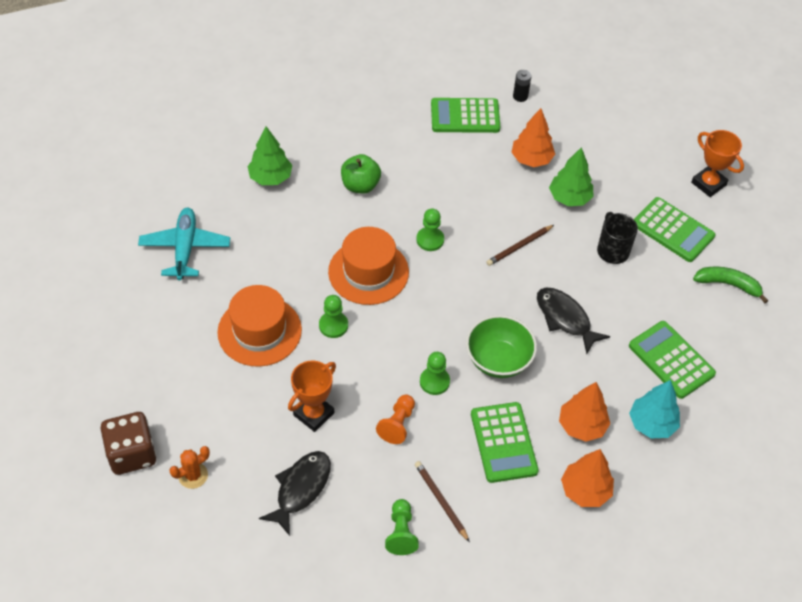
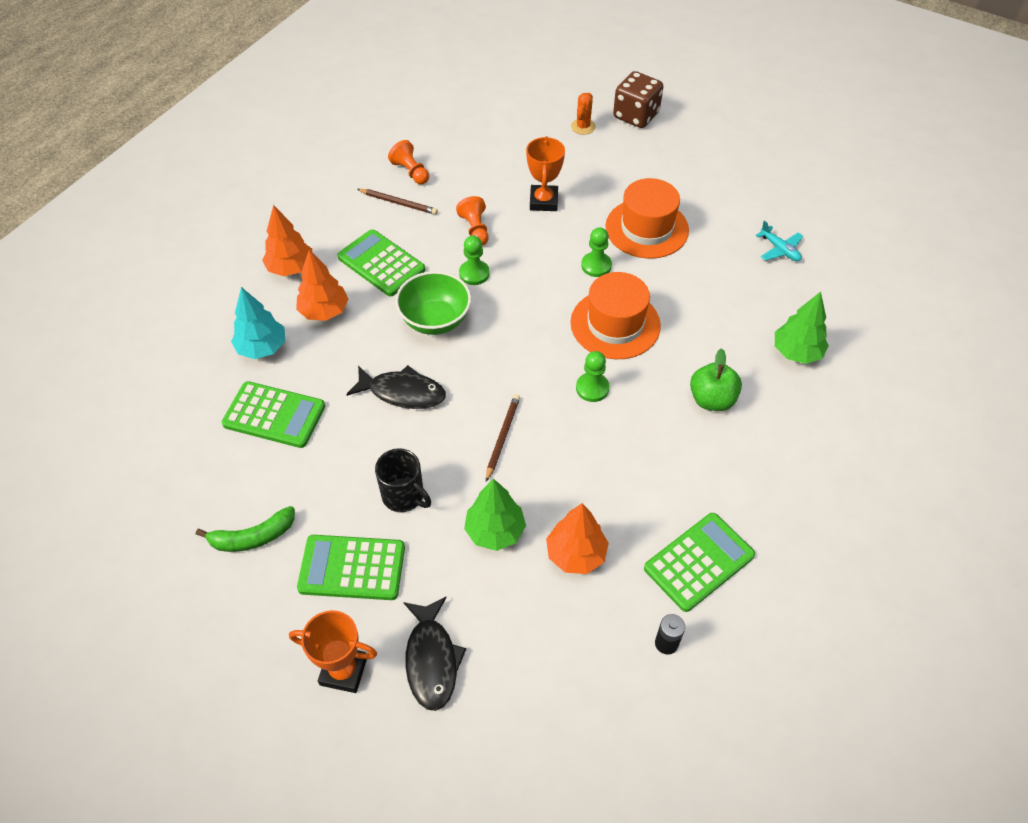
camera: 145 degrees right, 0 degrees up
(185, 248) = (779, 249): turquoise plane -> turquoise plane, size x0.57
(301, 489) = (504, 157): black fish -> black fish (432, 660)
(401, 532) = (411, 172): green pawn -> orange pawn

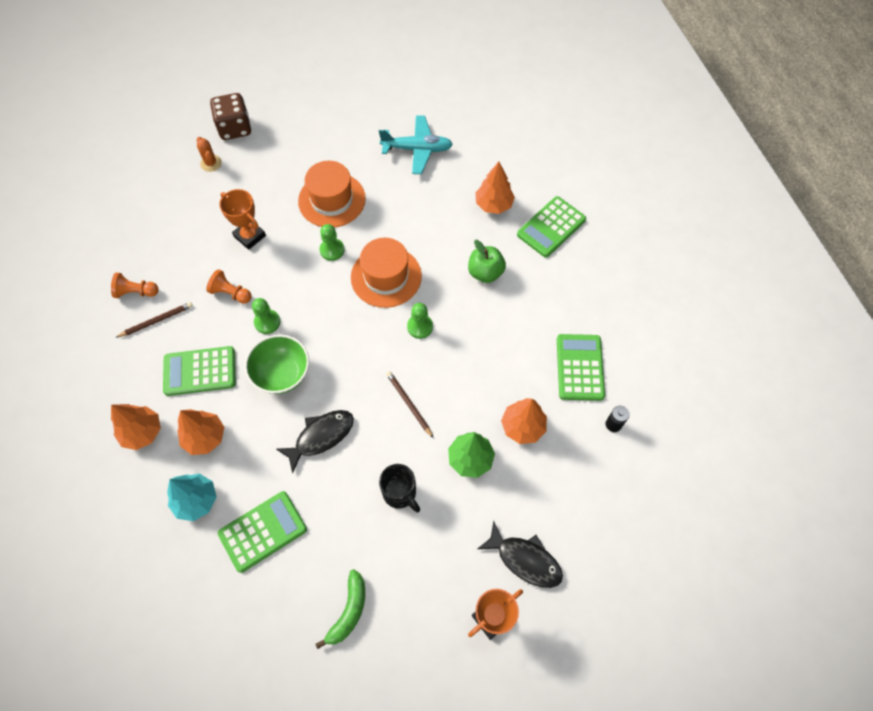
camera: 50 degrees left, 10 degrees up
(352, 568) = (425, 563): green calculator -> green calculator (551, 227)
(404, 496) = (400, 493): black mug -> black mug turned 60 degrees clockwise
(779, 249) = (417, 149): turquoise plane -> turquoise plane, size x1.76
(796, 352) = (493, 205): green tree -> orange tree

